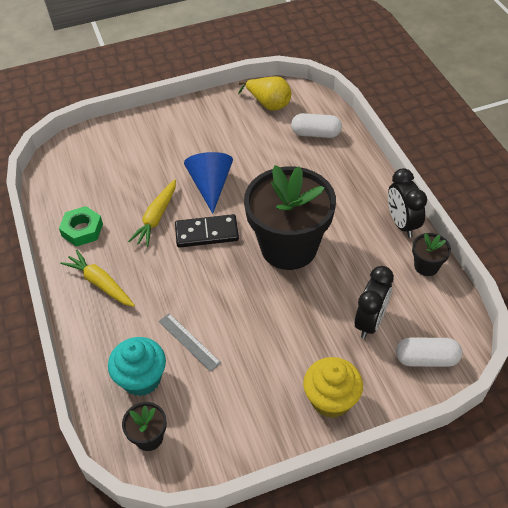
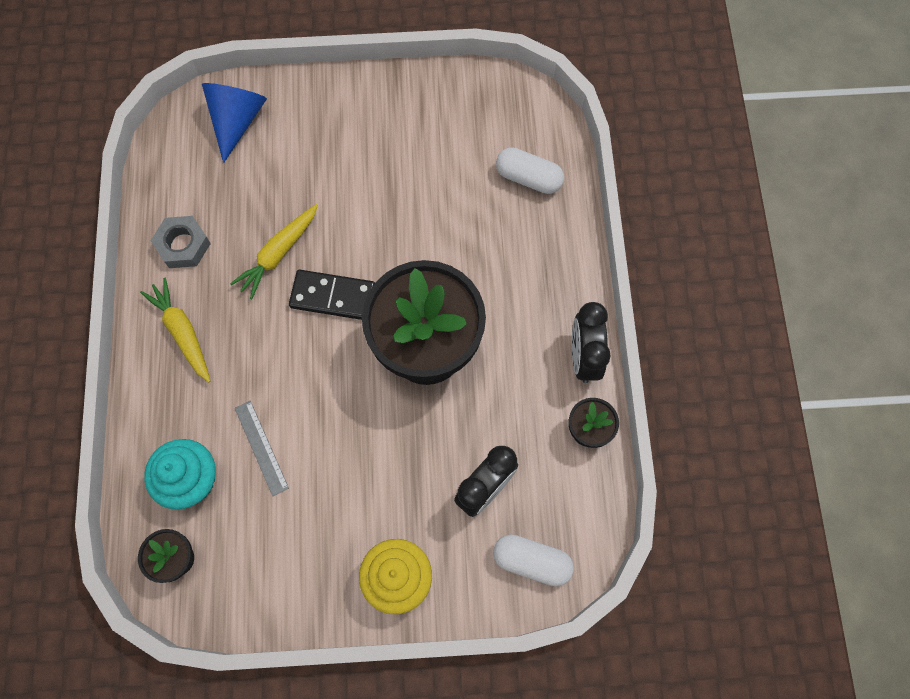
camera: 15 degrees right, 20 degrees up
(82, 230) = (183, 245): green nut -> grey nut
(210, 185) = (362, 223): blue cone -> blue cone (237, 121)
(268, 104) = (484, 109): yellow pear -> none

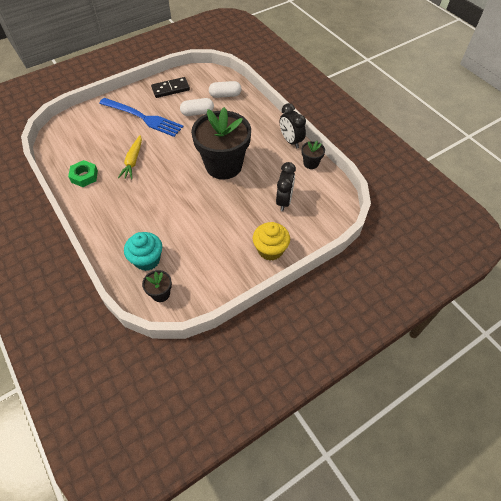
camera: 30 degrees left, 15 degrees down
(182, 332) = (105, 207): yellow carrot -> none
(183, 245) = (84, 176): grey nut -> green nut
(237, 121) = (82, 124): blue cone -> none
(261, 447) = (173, 232): grey ruler -> none
(333, 297) = (169, 165): black domino -> black domino (170, 89)
(349, 159) = (143, 118): none -> blue fork
(531, 561) = (322, 216): white capsule -> white capsule (197, 113)

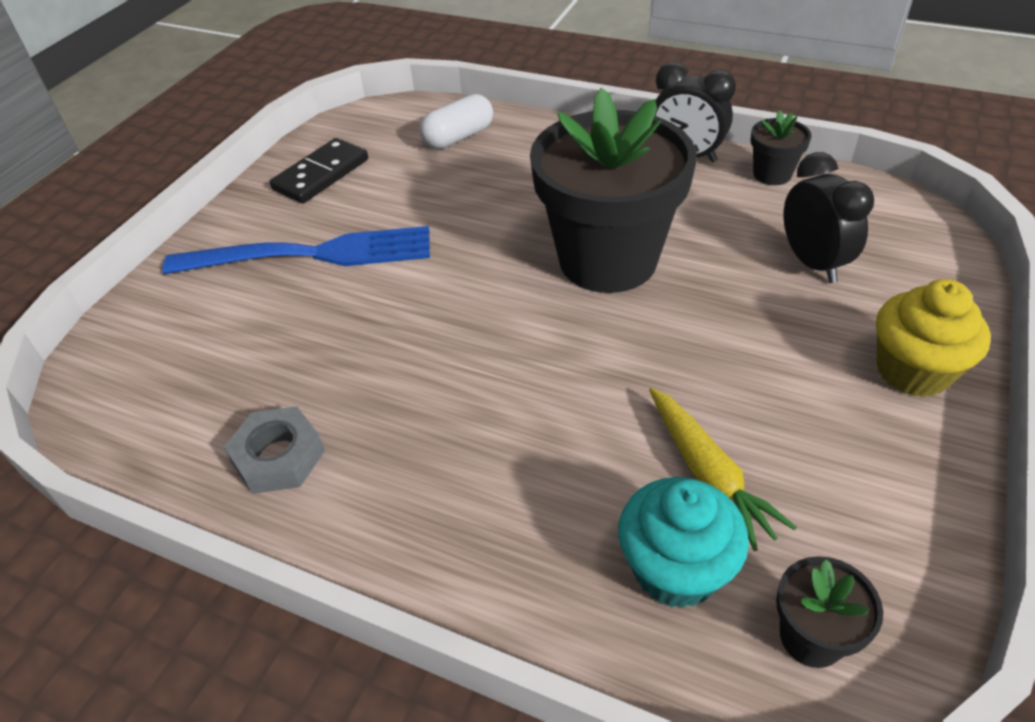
camera: 30 degrees left, 10 degrees down
(84, 176) = (279, 457): green nut -> grey nut
(133, 161) = (381, 354): yellow carrot -> yellow carrot (708, 474)
(197, 113) = (433, 191): white capsule -> none

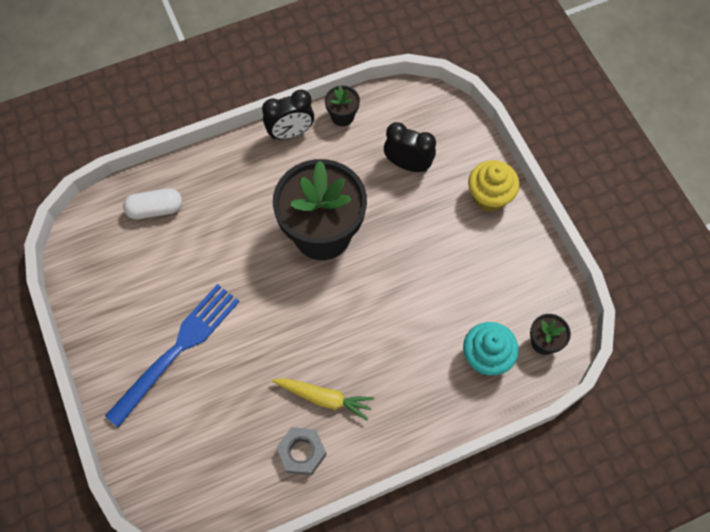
camera: 50 degrees left, 20 degrees up
(321, 175) = (111, 297): black domino -> none
(458, 137) = (155, 209): white capsule -> white capsule turned 75 degrees clockwise
(708, 474) = (462, 309): yellow carrot -> yellow carrot (324, 398)

